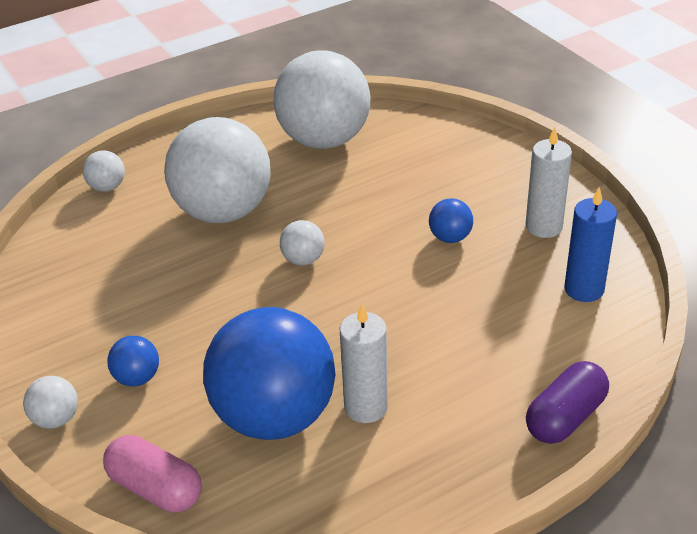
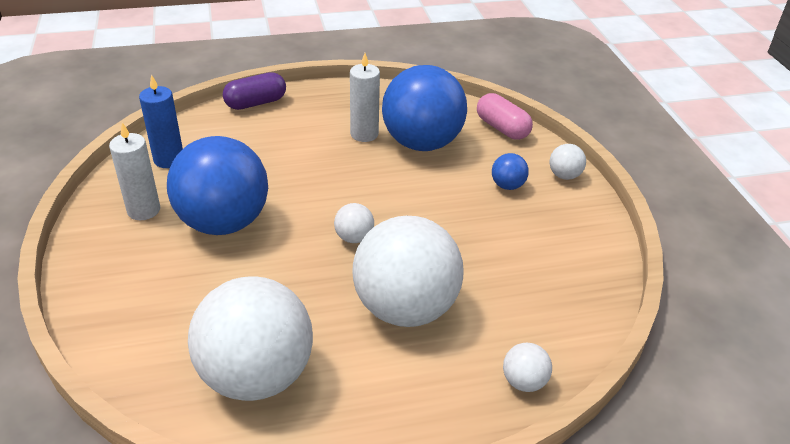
camera: 165 degrees left, 0 degrees up
(450, 237) = (224, 222): blue ball -> blue ball, size x2.43

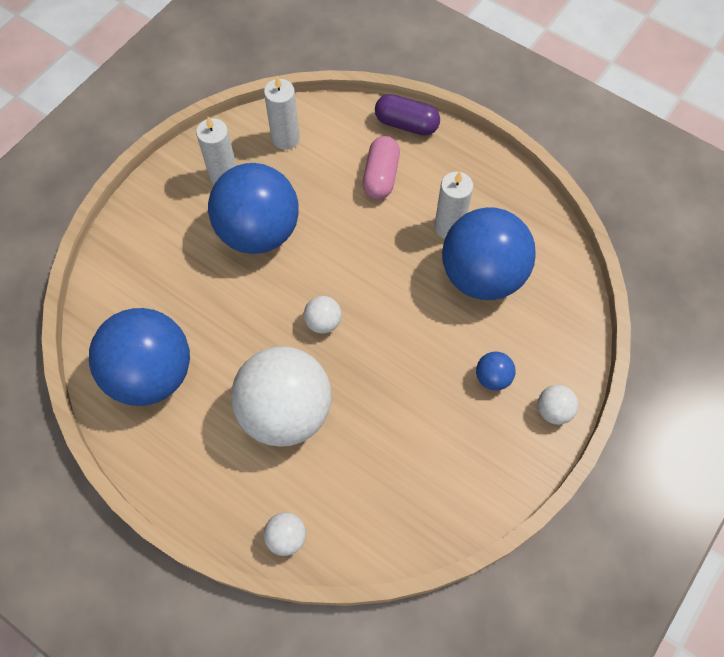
camera: 50 degrees right, 25 degrees up
(169, 159) = (285, 138): blue candle -> white candle
(256, 375) = (151, 374): white ball -> blue ball
(502, 128) = (570, 316): pink capsule -> pink capsule (381, 176)

